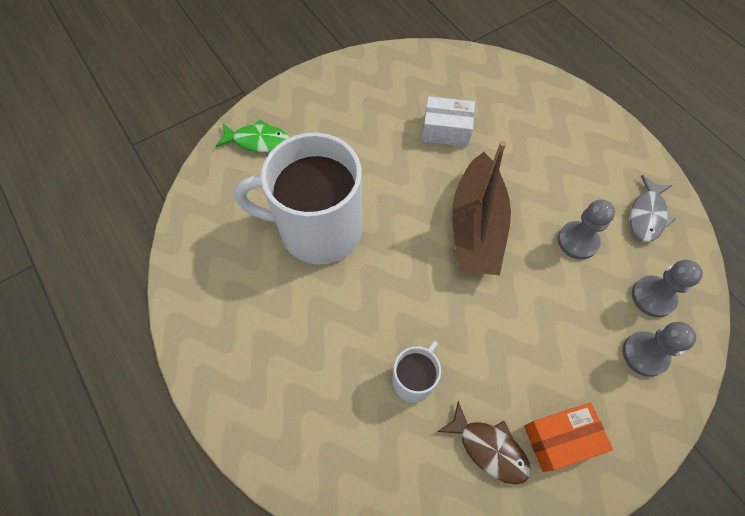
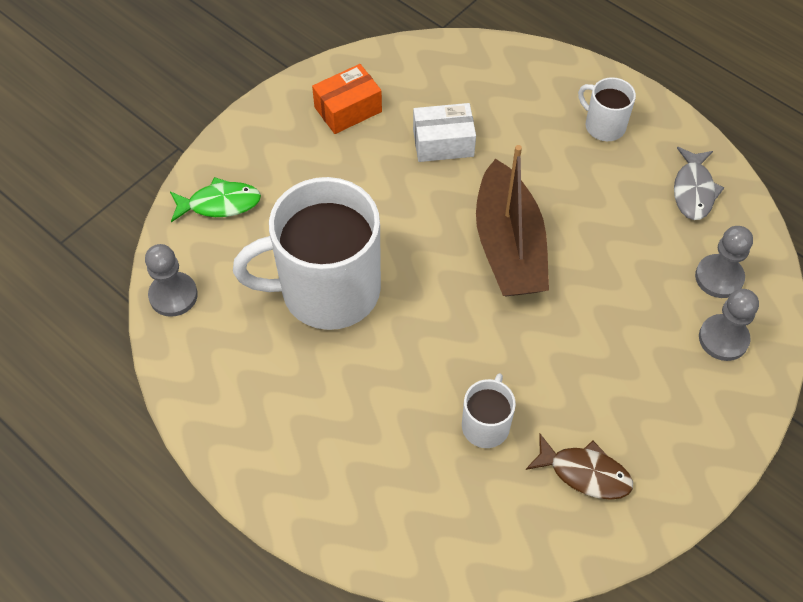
camera: 15 degrees left, 5 degrees down
(560, 439) = (656, 445): orange box -> orange box (348, 109)
(577, 241) = (625, 236): grey pawn -> grey pawn (173, 295)
(582, 144) = (604, 126): none -> white mug

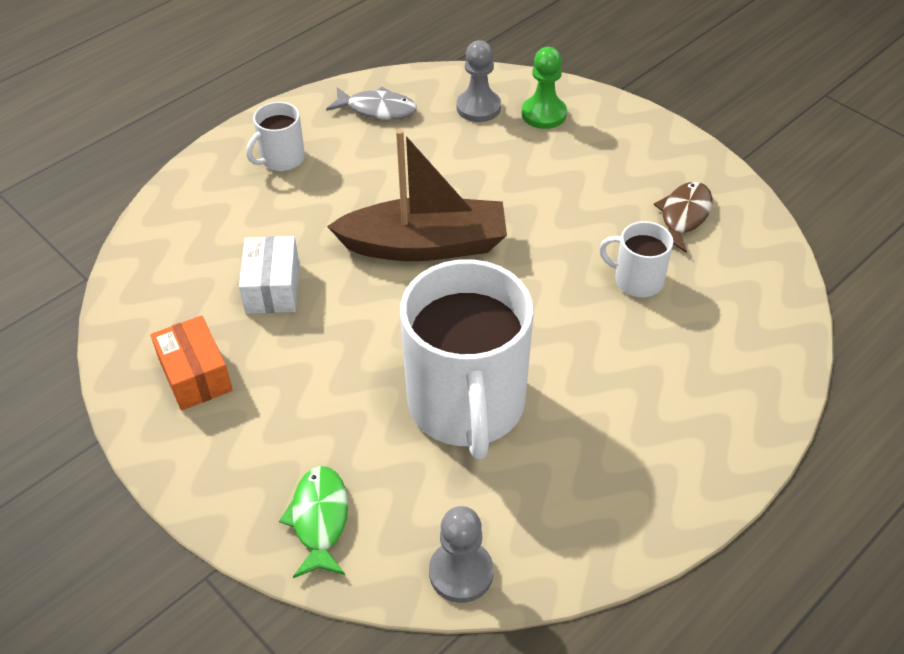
camera: 85 degrees left, 10 degrees down
(723, 339) = (544, 114): grey pawn -> green pawn

